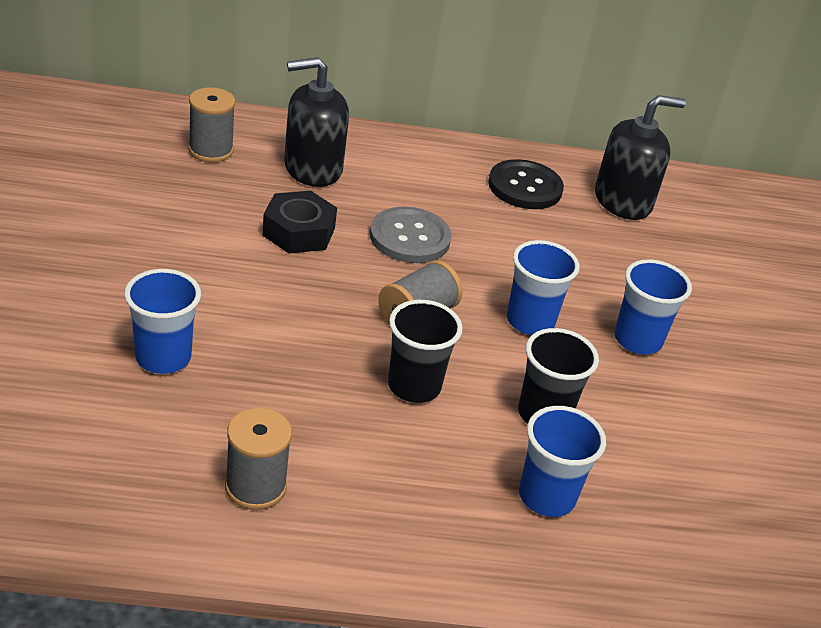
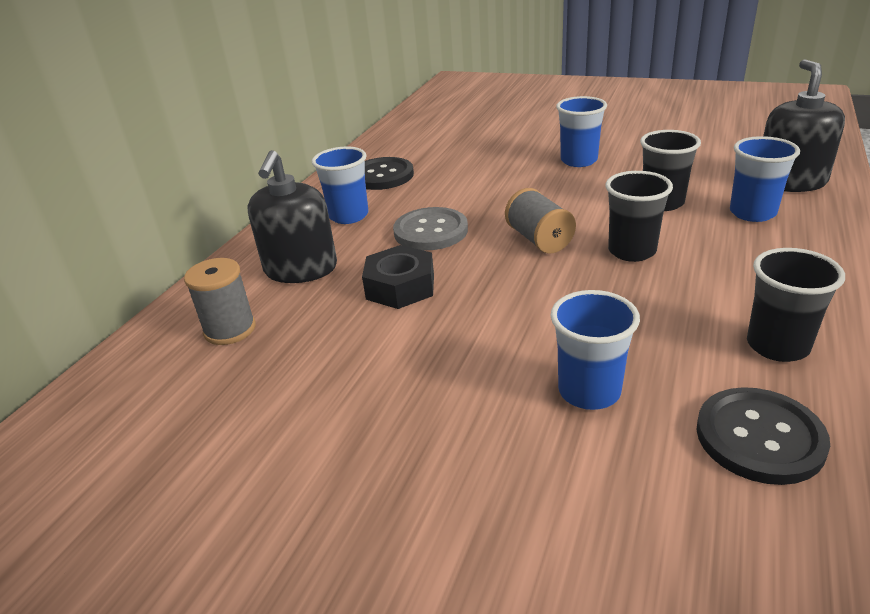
camera: 60 degrees left, 5 degrees down
(117, 459) = (759, 437): none -> black button
(255, 486) = (777, 346): grey spool -> black cup
(530, 321) = (553, 194): blue cup -> blue cup (349, 216)
(622, 201) = (417, 144): black soap dispenser -> black soap dispenser (790, 182)

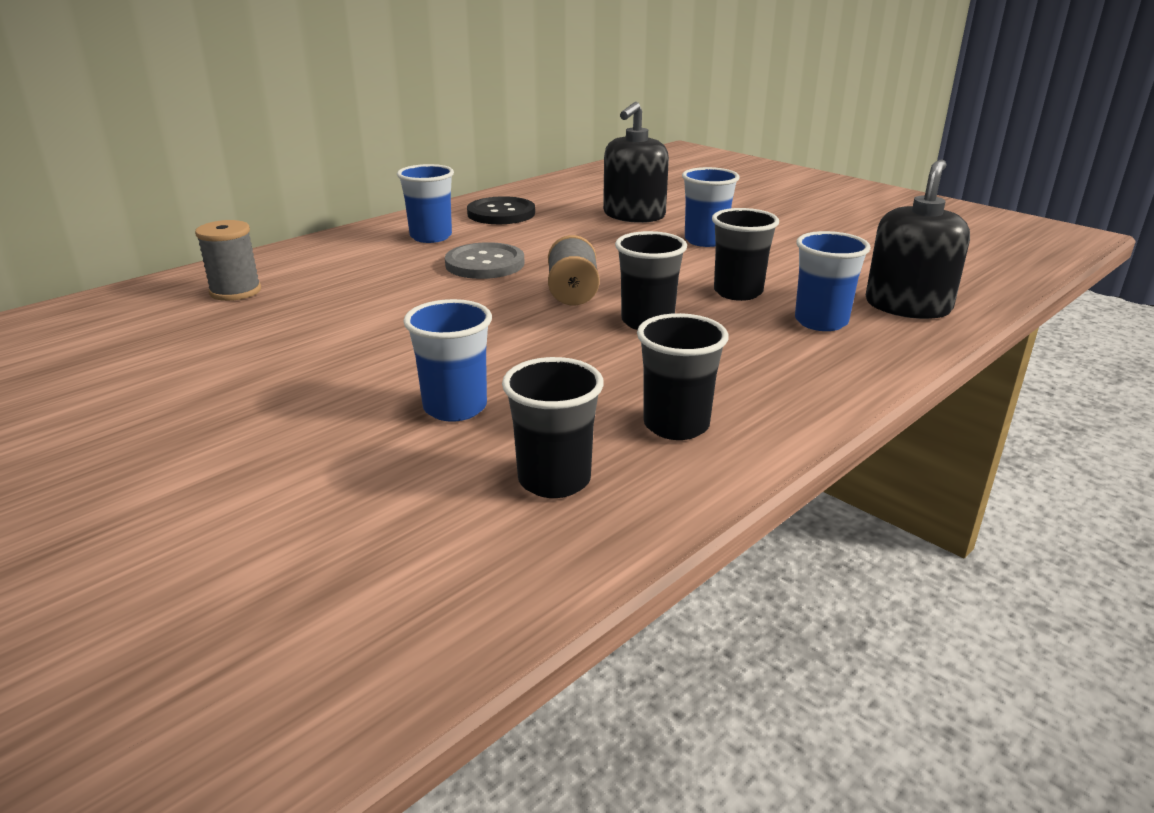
camera: 20 degrees right, 5 degrees down
(300, 269) = (341, 265): black soap dispenser -> black soap dispenser (634, 215)
(400, 287) = (403, 296): black nut -> none
(759, 437) = (554, 480): black button -> black cup

